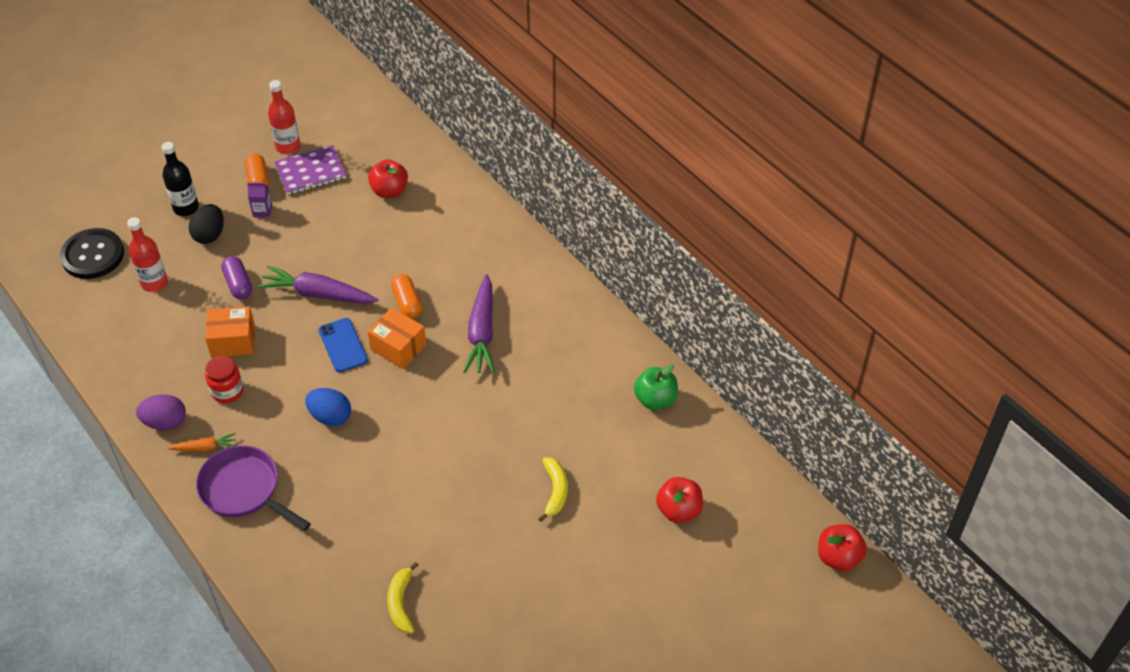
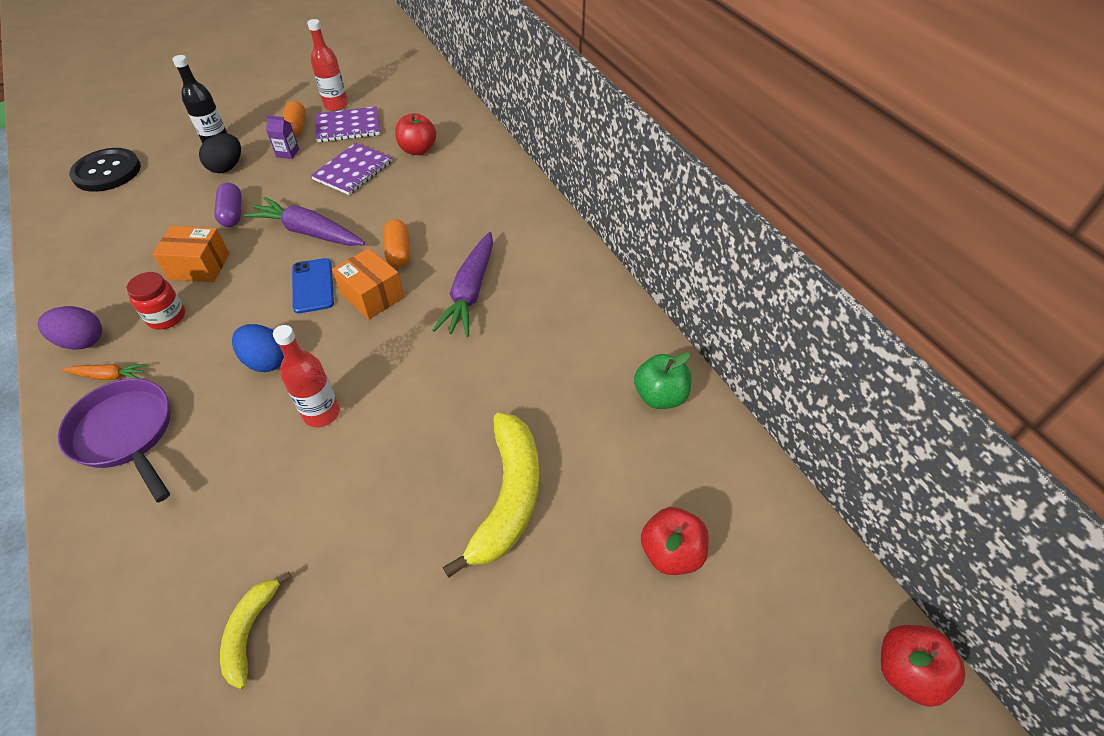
camera: 10 degrees right, 0 degrees up
(154, 283) = (151, 202): red bottle -> red bottle (321, 413)
(334, 223) = (353, 170): none -> purple notebook
(555, 491) = (508, 497): yellow banana -> yellow banana, size x1.81

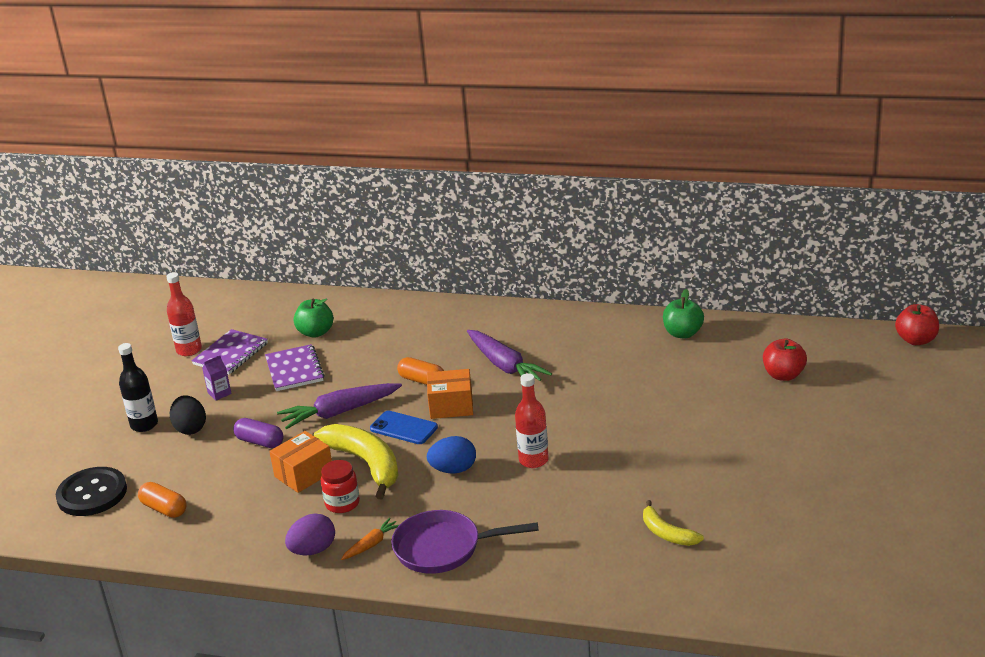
camera: 45 degrees left, 20 degrees down
(296, 128) = (190, 379): orange capsule -> orange capsule (164, 509)
(418, 150) = (315, 332): red apple -> green apple
(508, 497) = (686, 413): yellow banana -> yellow banana (366, 464)

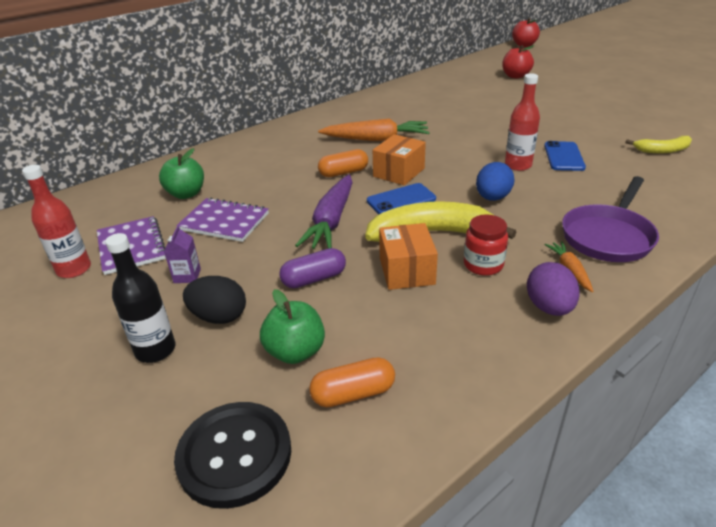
camera: 55 degrees left, 5 degrees up
(505, 366) = (376, 139): purple carrot -> orange carrot
(582, 479) = (563, 156): none -> blue phone
(683, 333) = (429, 84): green apple -> green apple (295, 352)

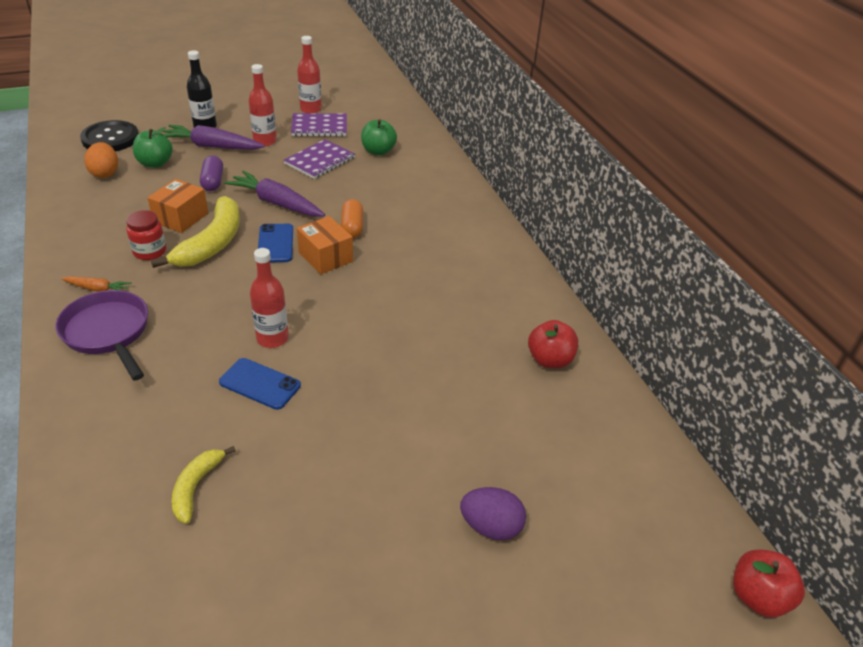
camera: 105 degrees right, 5 degrees up
(187, 276) = (265, 141): purple carton -> red bottle
(219, 317) = (212, 146): black egg -> purple carrot
(353, 393) = (105, 173): orange capsule -> orange egg
(376, 139) = (411, 264): orange carrot -> none
(406, 271) = (181, 218): orange box -> orange box turned 75 degrees counterclockwise
(492, 198) = (230, 294): blue egg -> none
(515, 76) = (561, 480): red apple -> red apple (550, 360)
(549, 307) = (78, 261): purple egg -> purple egg (491, 527)

